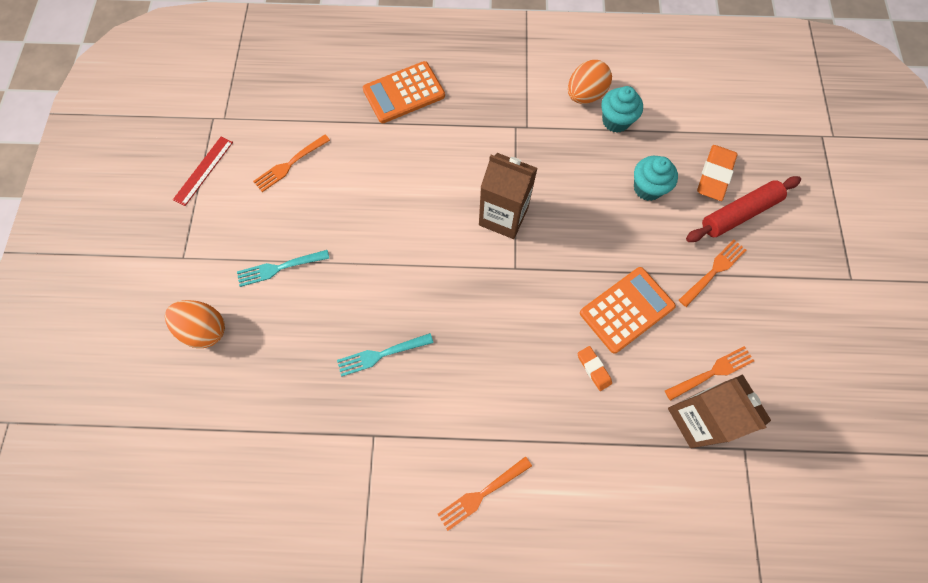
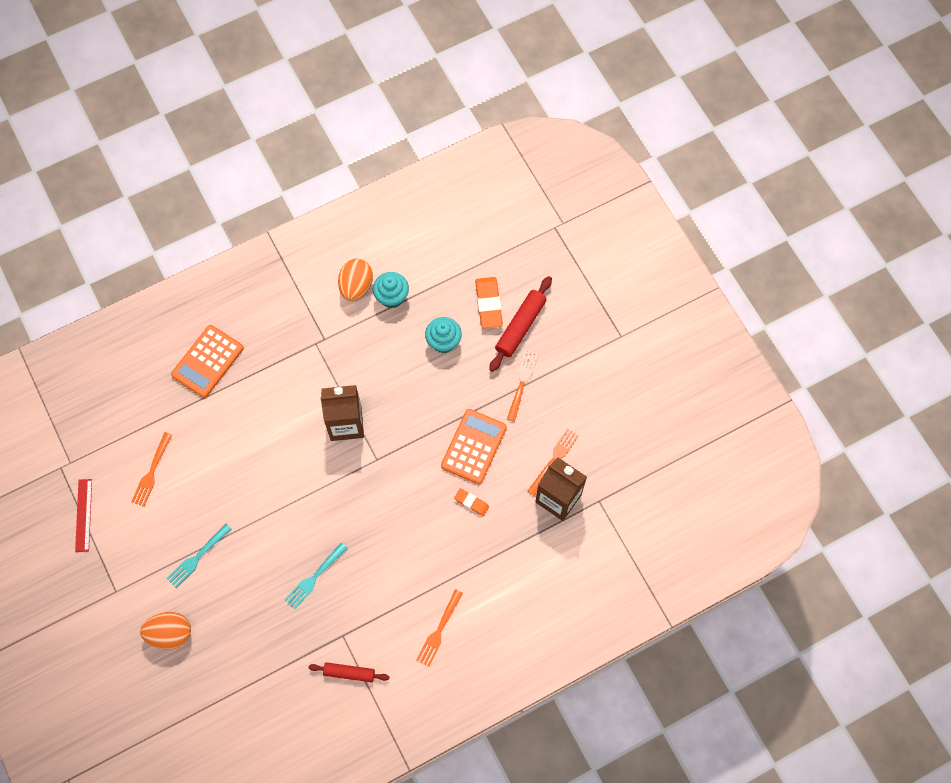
camera: 30 degrees left, 0 degrees up
(356, 483) = (349, 673): none -> red rolling pin

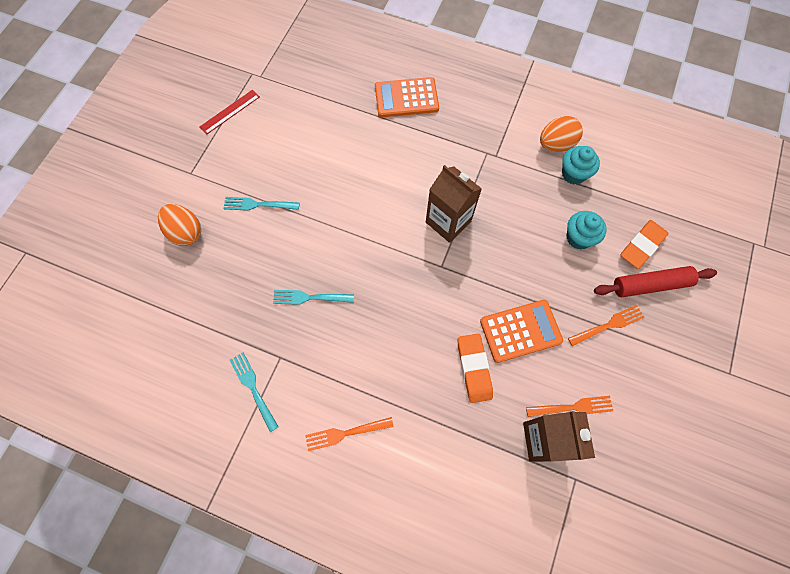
camera: 50 degrees right, 0 degrees up
(151, 472) = (296, 127): orange fork -> none
(349, 673) = (253, 388): red rolling pin -> turquoise fork
(471, 503) = (474, 368): orange eraser -> orange eraser, size x1.75

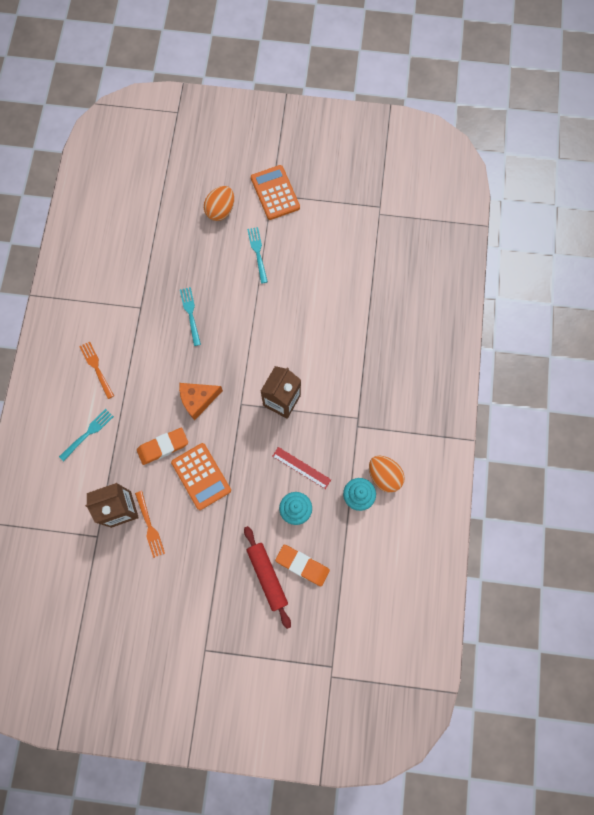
camera: 75 degrees right, 5 degrees up
(230, 112) = (336, 203): red ruler -> red ruler (301, 467)
(253, 388) = (114, 297): turquoise fork -> turquoise fork (88, 433)
(406, 98) = (394, 338): orange calculator -> orange calculator (275, 193)
(424, 313) = (198, 400): none -> orange cheese
(608, 325) = (223, 545): orange fork -> none

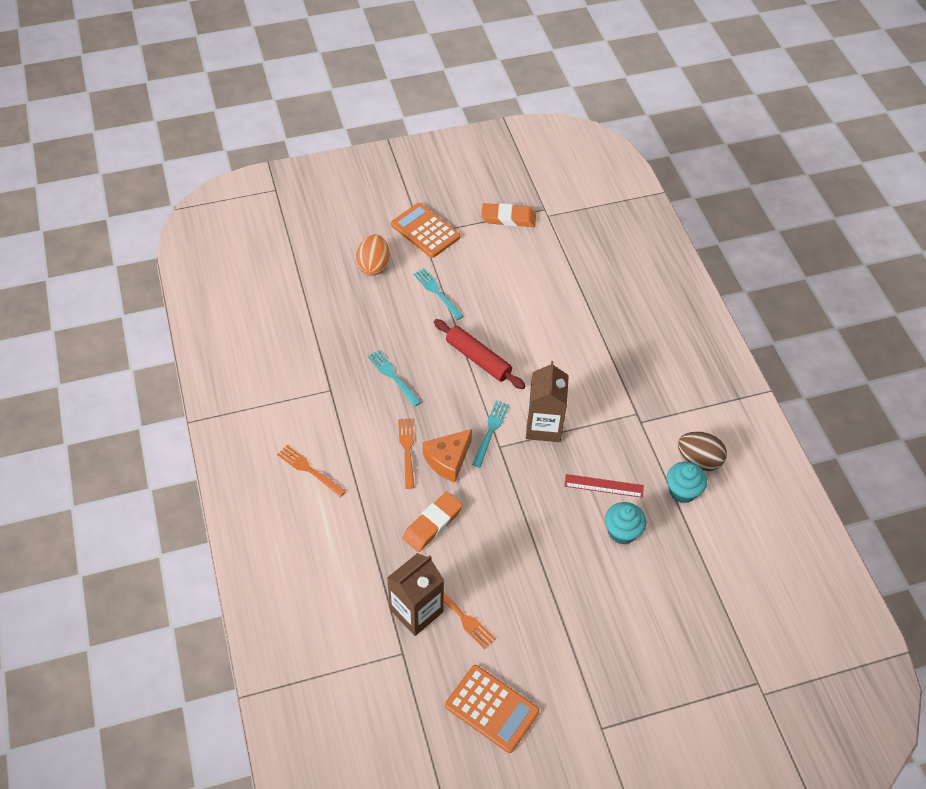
camera: 25 degrees left, 20 degrees down
(88, 433) = (334, 543): turquoise fork -> turquoise fork (491, 431)
(172, 380) = (407, 450): none -> orange fork
(201, 476) = (494, 538): orange calculator -> orange calculator (492, 708)
(267, 576) = (629, 615): red rolling pin -> red rolling pin (478, 359)
(302, 565) = (662, 587): orange eraser -> orange eraser (508, 218)
(384, 476) = (698, 460): orange egg -> brown egg

